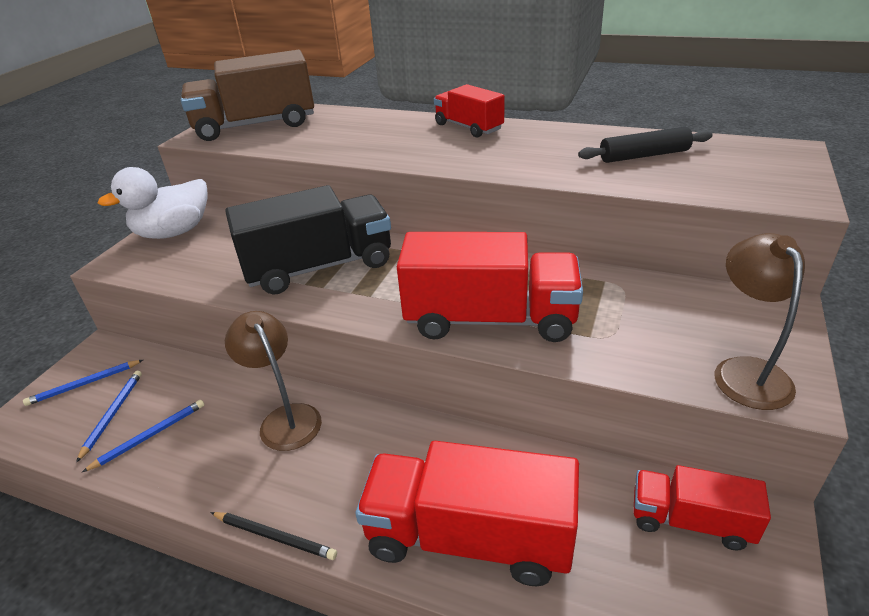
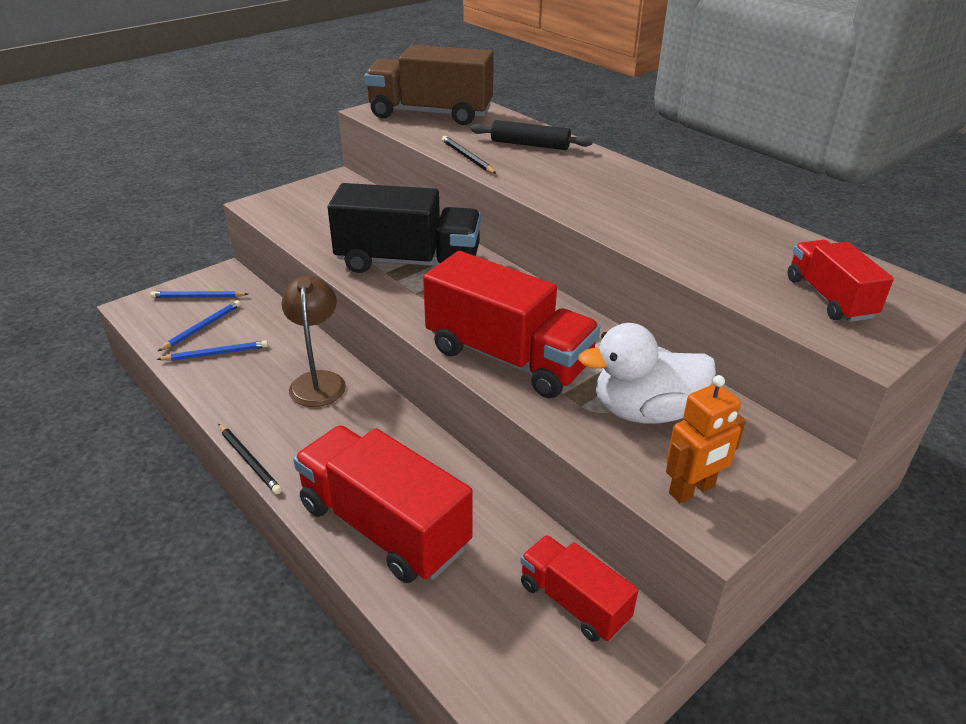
camera: 25 degrees right, 0 degrees up
(174, 232) = (320, 193): white duck -> white duck (644, 411)
(328, 151) = (467, 157): none -> black pencil
(468, 127) = (616, 171): red truck -> red truck (829, 298)
(644, 155) = (756, 253): black rolling pin -> black rolling pin (530, 145)
(745, 371) = (692, 490): brown lamp -> orange robot

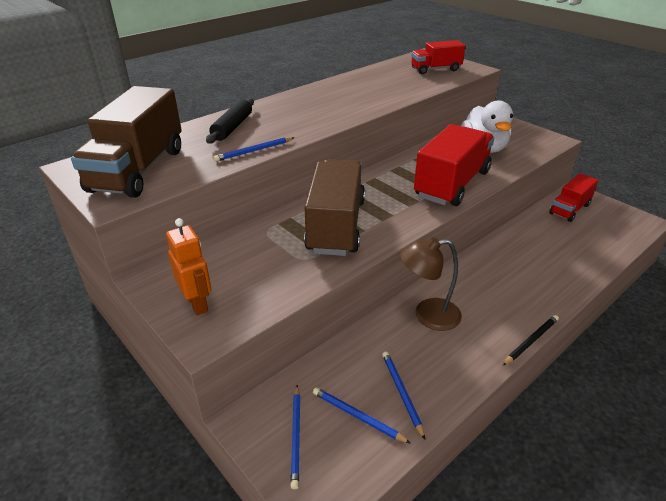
camera: 90 degrees left, 0 degrees up
(384, 526) = (557, 270): red truck -> none
(408, 262) = (336, 226): black truck -> brown truck
(467, 157) = (254, 151): black pencil -> blue pencil
(692, 490) = (535, 142): orange robot -> orange robot (197, 303)

